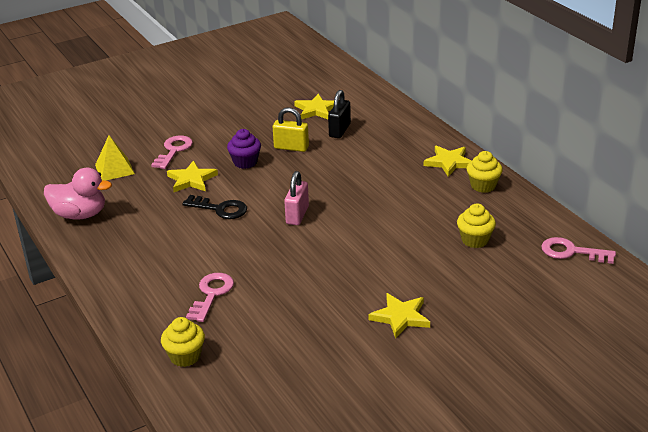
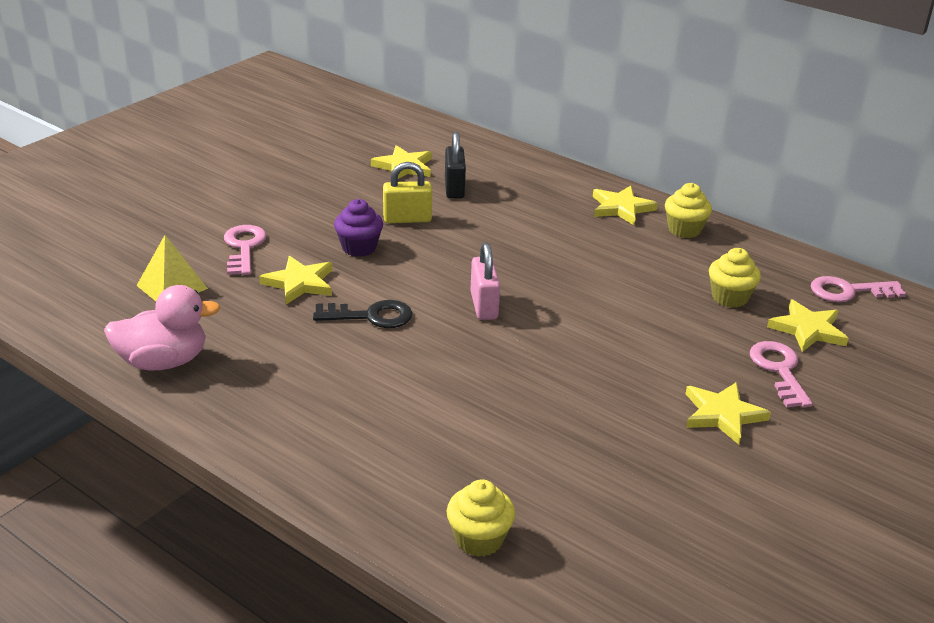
camera: 25 degrees left, 0 degrees up
(211, 294) = (448, 439): pink key -> pink key (779, 370)
(514, 273) = (808, 329): none -> yellow star

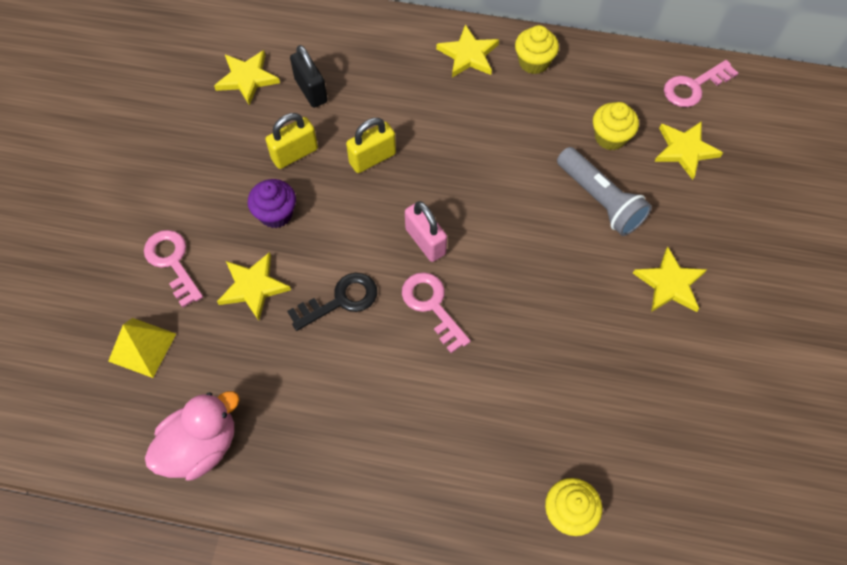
camera: 25 degrees left, 30 degrees up
(476, 242) = (372, 158): none -> yellow padlock
(686, 334) = (600, 200): none -> grey flashlight
(779, 370) = (686, 211): pink key -> pink key (432, 306)

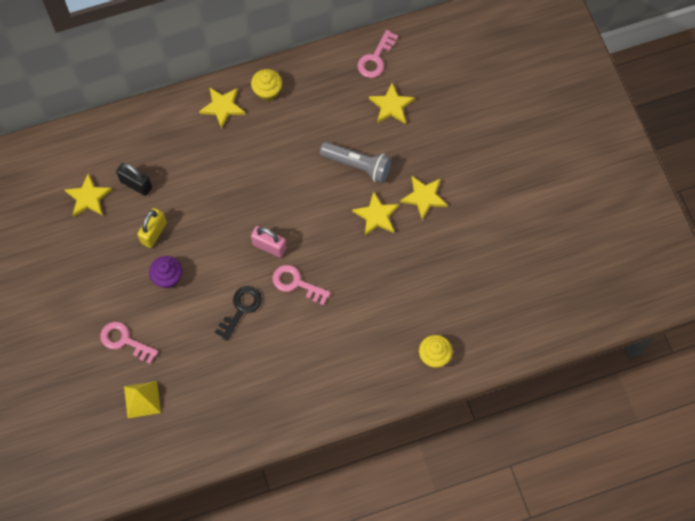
camera: 30 degrees left, 5 degrees up
(201, 446) = (215, 433): pink duck -> none
(253, 287) = (184, 329): yellow star -> yellow star (376, 216)
(372, 158) = (204, 210): yellow padlock -> none
(610, 137) = (342, 120): yellow cupcake -> none

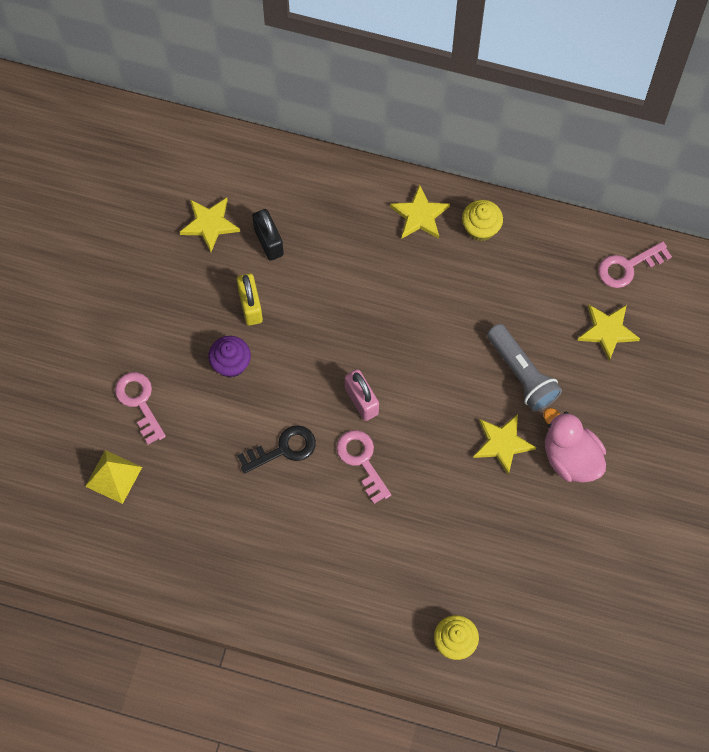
camera: 35 degrees right, 0 degrees up
(154, 233) = (250, 306): yellow padlock -> yellow padlock turned 75 degrees counterclockwise
(424, 197) = (571, 458): yellow star -> pink duck

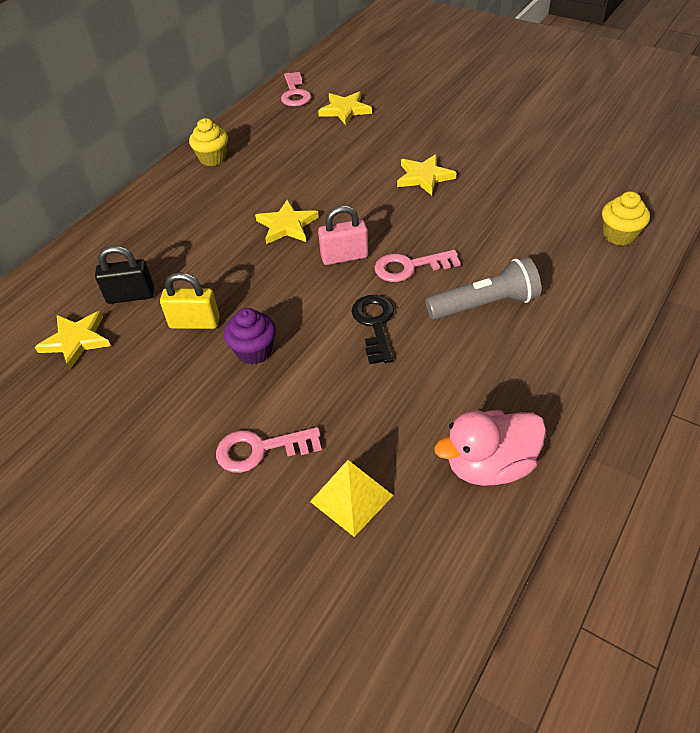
camera: 70 degrees left, 20 degrees down
(419, 215) = (176, 190): yellow star -> yellow star (287, 225)
(521, 374) = (362, 157): grey flashlight -> grey flashlight (485, 305)
(571, 458) = (450, 143): pink duck -> pink duck (489, 465)

